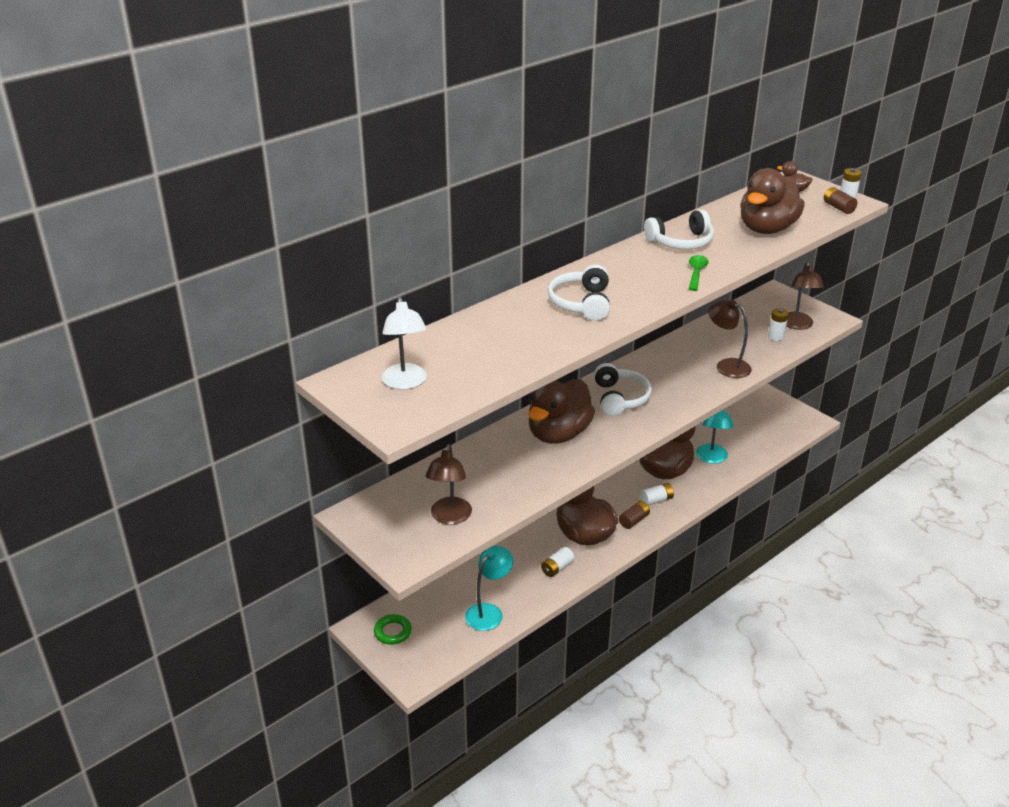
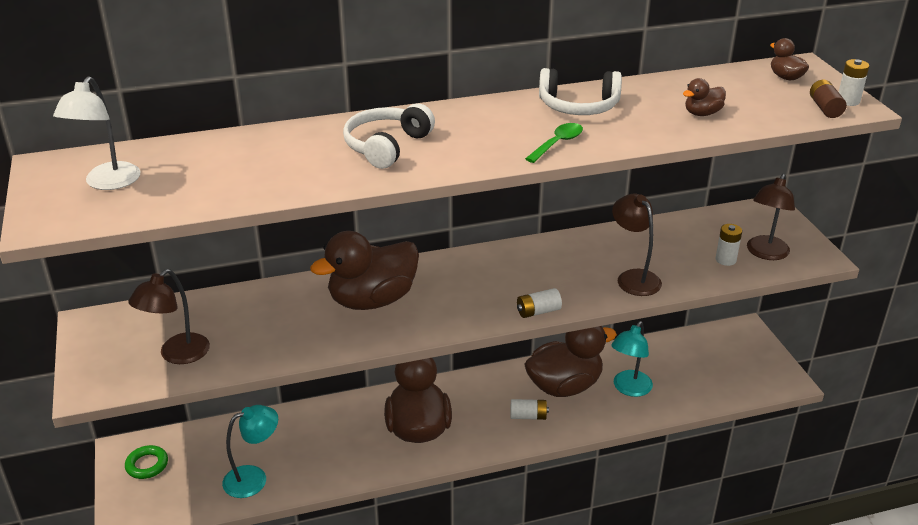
camera: 25 degrees right, 0 degrees up
(557, 568) = (360, 455): white battery -> white battery (538, 311)
(620, 398) = (475, 280): white headphones -> none
(634, 520) = (484, 431): brown battery -> none
(767, 229) = (702, 113): brown duck -> brown duck, size x0.44

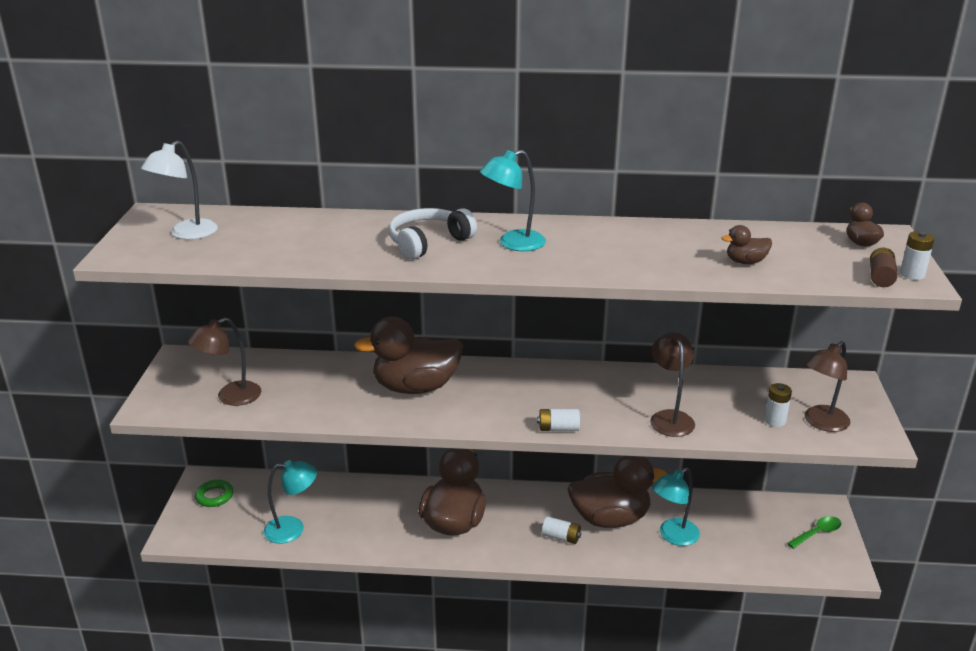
camera: 20 degrees right, 5 degrees down
(473, 132) = (513, 243): none -> turquoise lamp
(557, 143) = (583, 265): green spoon -> green spoon (817, 533)
(578, 106) = (628, 237): white headphones -> none

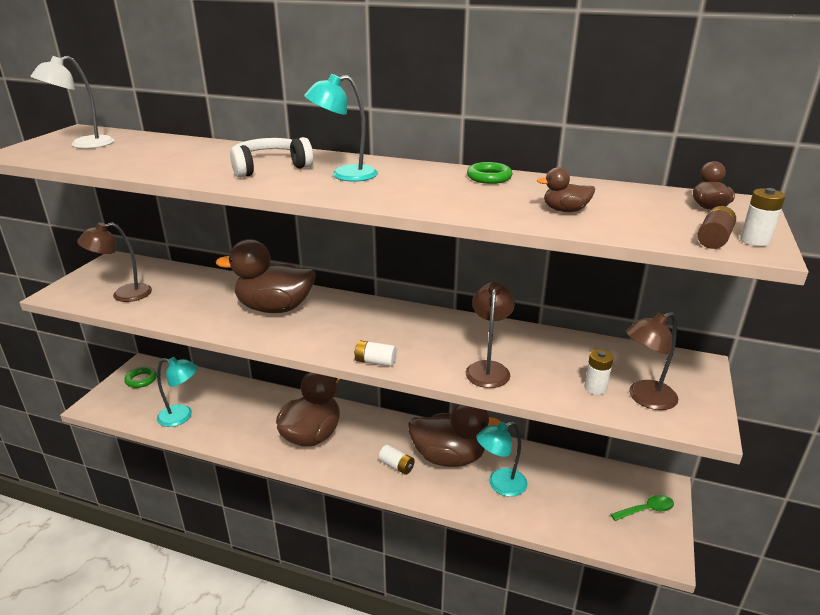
camera: 15 degrees right, 0 degrees up
(653, 230) = (489, 177): none -> green ring

